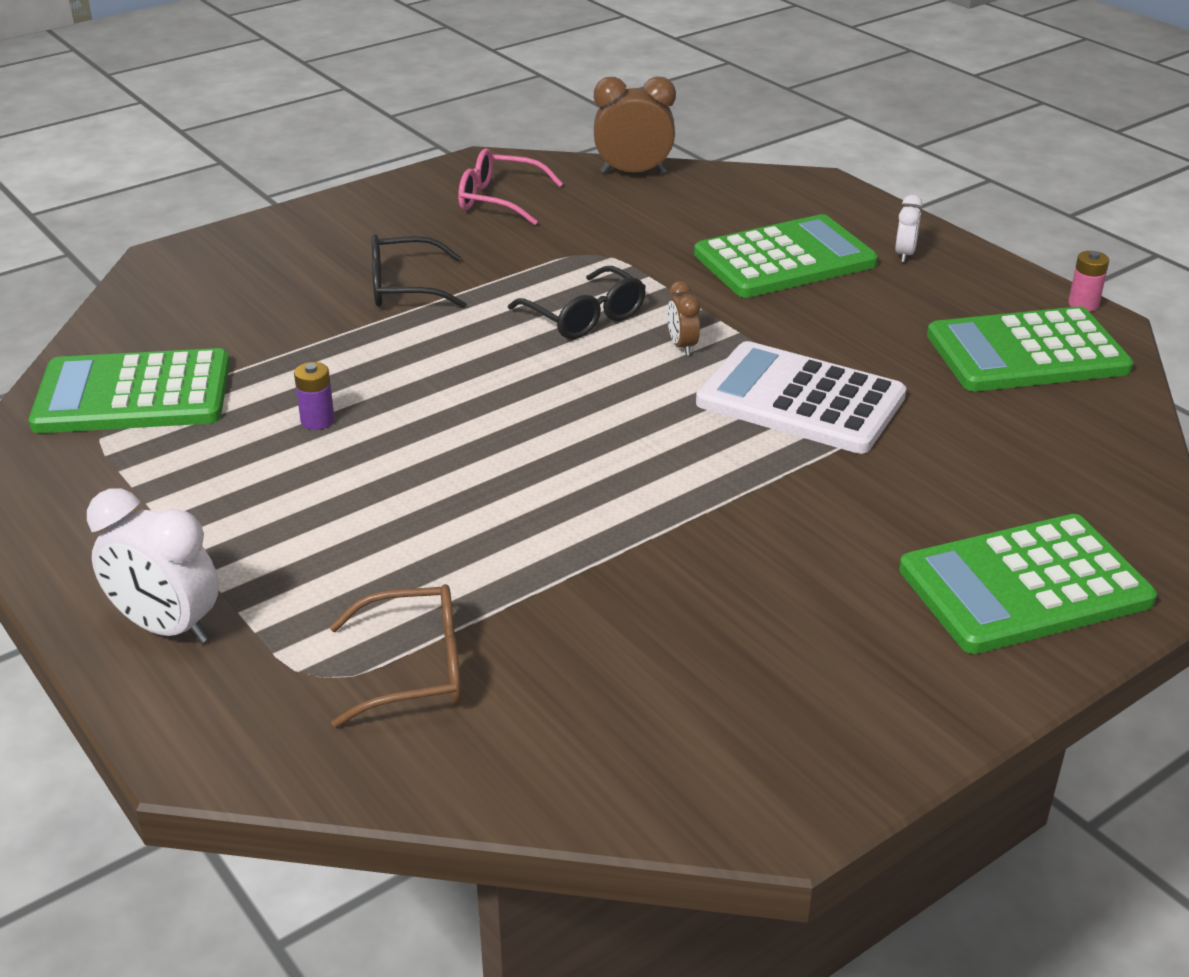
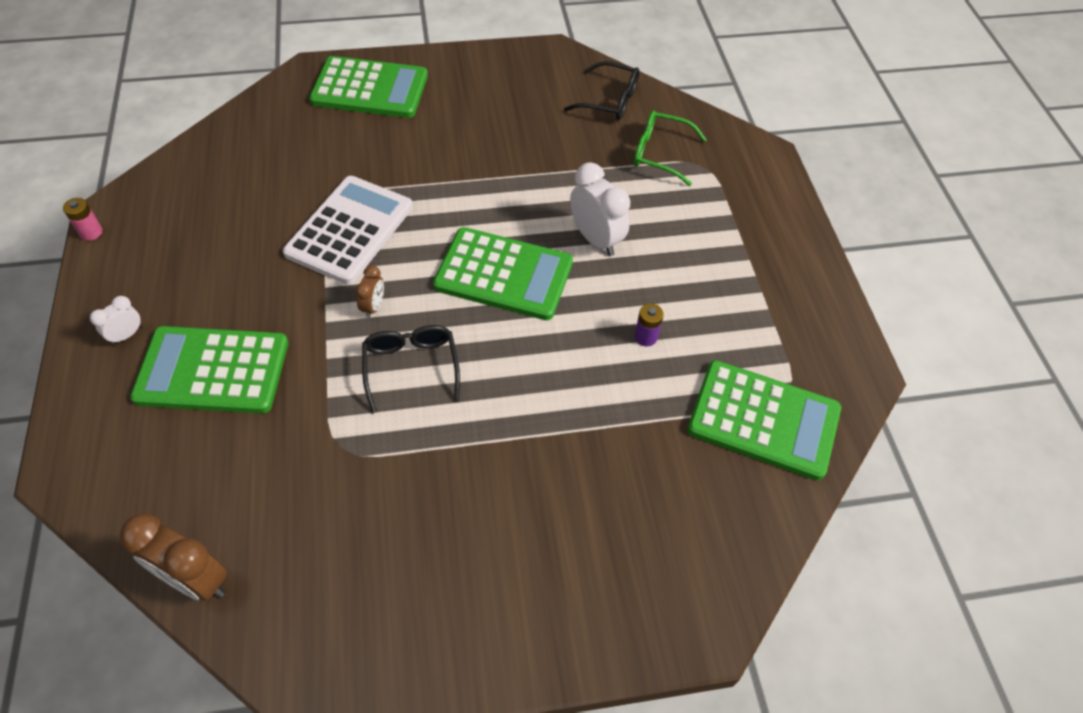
camera: 155 degrees left, 20 degrees up
(167, 628) = (769, 218): white clock -> white clock (596, 239)
(405, 287) = (518, 470): black glasses -> black glasses (609, 100)
(414, 669) = (660, 154): brown glasses -> green glasses
(499, 200) = (354, 588): pink glasses -> none
(800, 400) = (350, 230): white calculator -> white calculator turned 120 degrees counterclockwise
(1027, 352) = (182, 209): green calculator -> green calculator (504, 274)

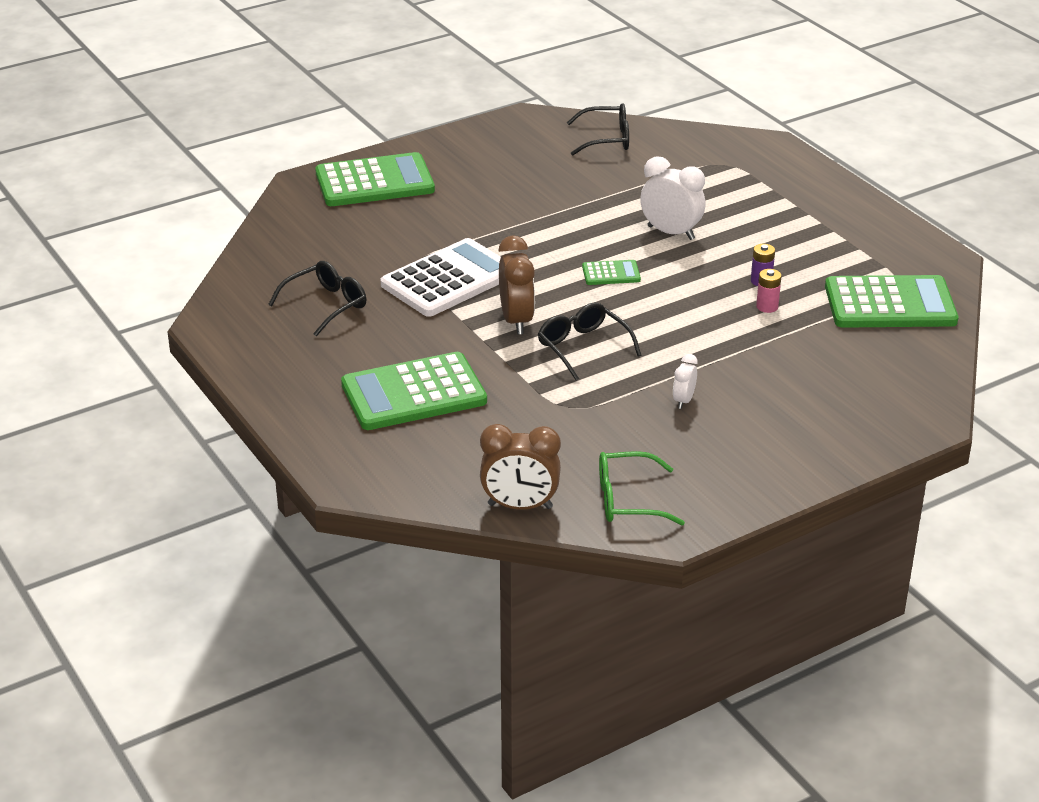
camera: 20 degrees left, 20 degrees down
(91, 232) = (207, 340): pink battery -> pink battery (767, 307)
(126, 335) = (313, 393): white clock -> white clock (683, 401)
(220, 225) = (326, 305): none -> black glasses
(350, 230) = (449, 279): white calculator -> white calculator turned 45 degrees clockwise
(373, 306) = (516, 321): brown clock -> brown clock, size x1.87
(504, 274) = (611, 273): green calculator -> green calculator, size x0.46
(660, 154) = (681, 165): green glasses -> green glasses (628, 500)

